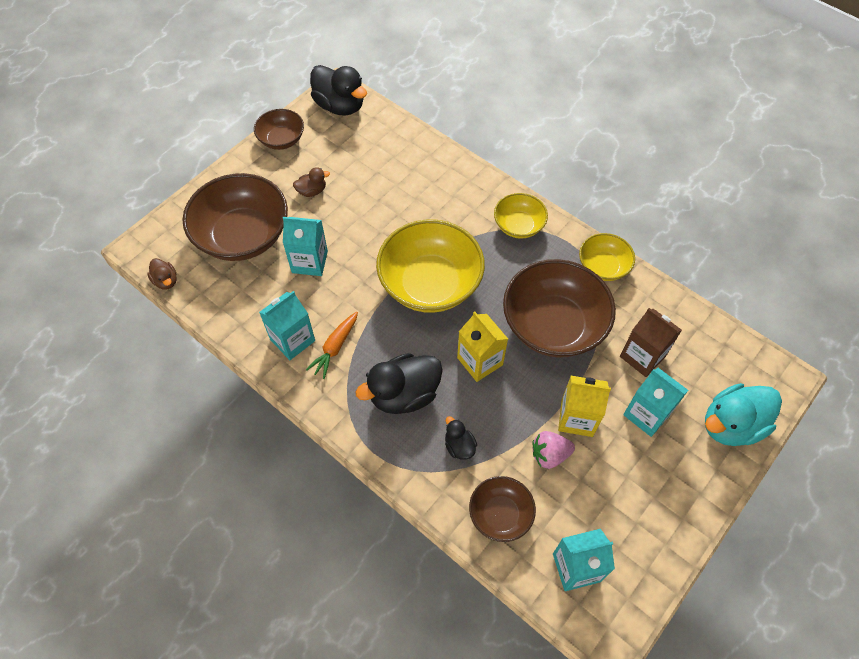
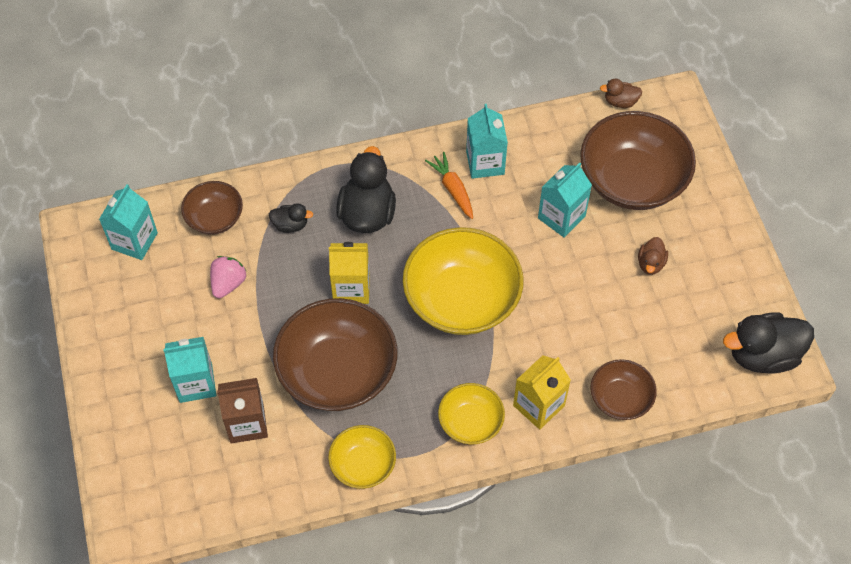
camera: 125 degrees right, 0 degrees up
(281, 139) = (744, 273): brown bowl -> brown bowl (620, 398)
(577, 418) = (239, 326): yellow carton -> yellow carton (538, 405)
(731, 425) = (128, 443): turquoise duck -> none

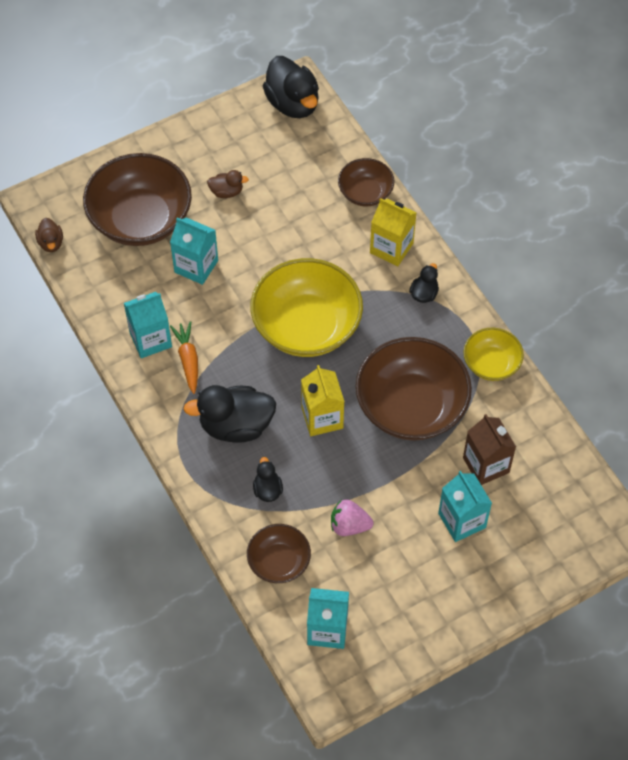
camera: 105 degrees left, 0 degrees up
(453, 189) = (188, 360): orange carrot -> orange carrot turned 120 degrees clockwise
(470, 422) = (424, 293): yellow bowl -> black duck

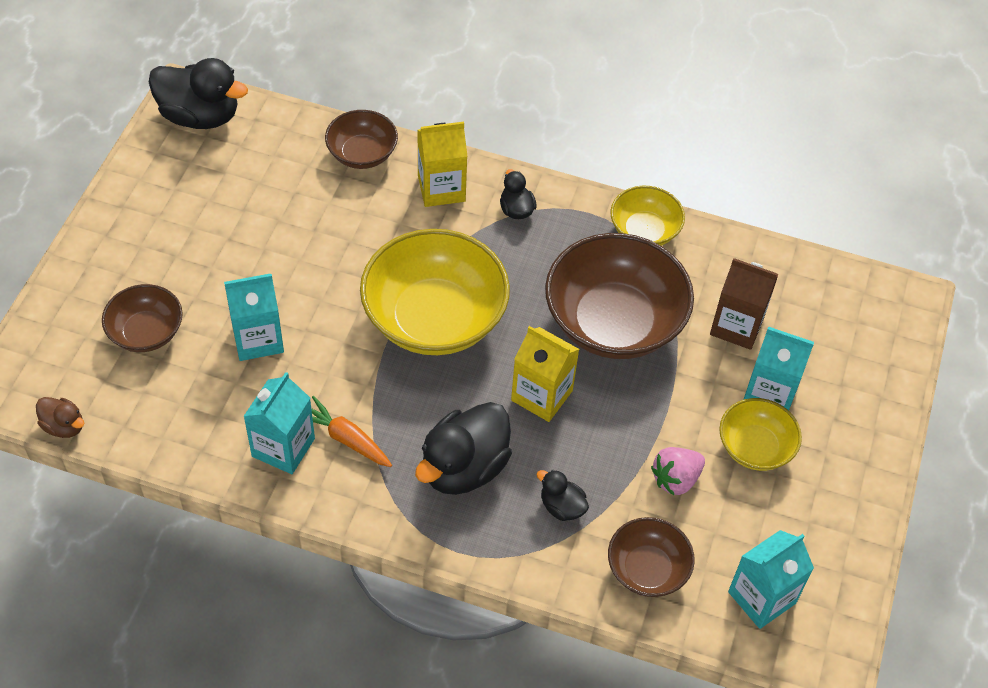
camera: 45 degrees left, 5 degrees down
(140, 219) = (146, 332): brown bowl -> brown bowl, size x0.53
(226, 192) = (216, 244): brown duck -> none
(417, 544) = (755, 447): none -> yellow bowl

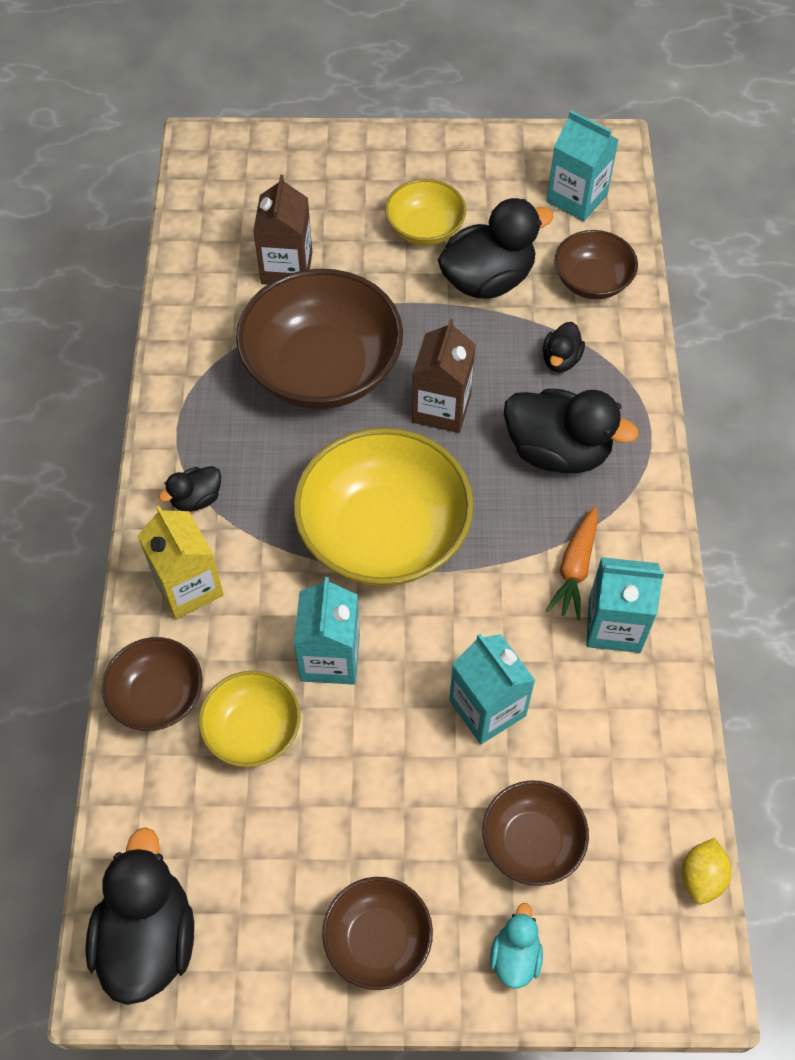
camera: 105 degrees left, 5 degrees up
(64, 426) = (701, 877): brown duck -> yellow lemon
(78, 297) = (515, 956): none -> turquoise duck
(132, 227) = (378, 940): none -> brown bowl
(541, 395) = (441, 408): yellow carton -> brown carton
(644, 231) = (186, 370): yellow bowl -> yellow bowl (253, 730)
(676, 479) = (487, 280): pink strawberry -> black duck
(770, 393) = (358, 229): turquoise carton -> turquoise carton (330, 657)

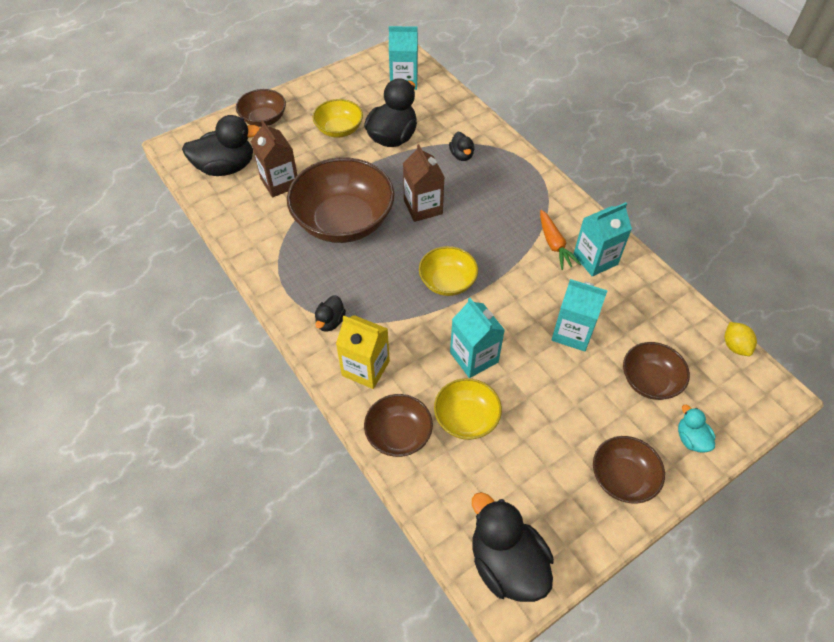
camera: 35 degrees left, 5 degrees down
(383, 534) = (447, 282): yellow bowl -> yellow bowl, size x0.53
(557, 451) = (497, 197): black duck -> black duck (226, 167)
(592, 281) = (444, 113): brown bowl -> brown bowl (264, 119)

